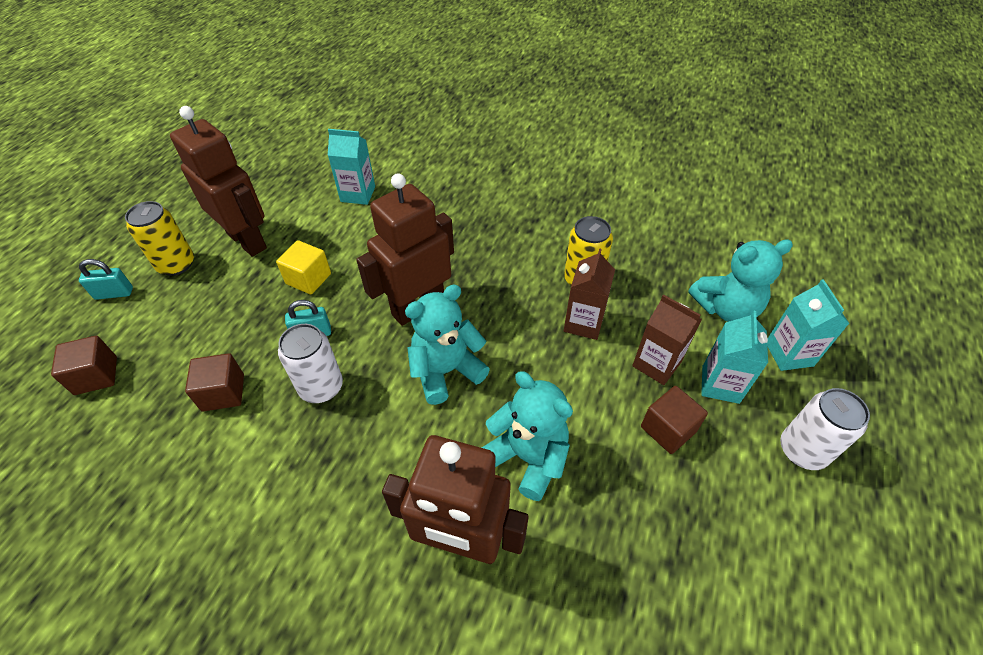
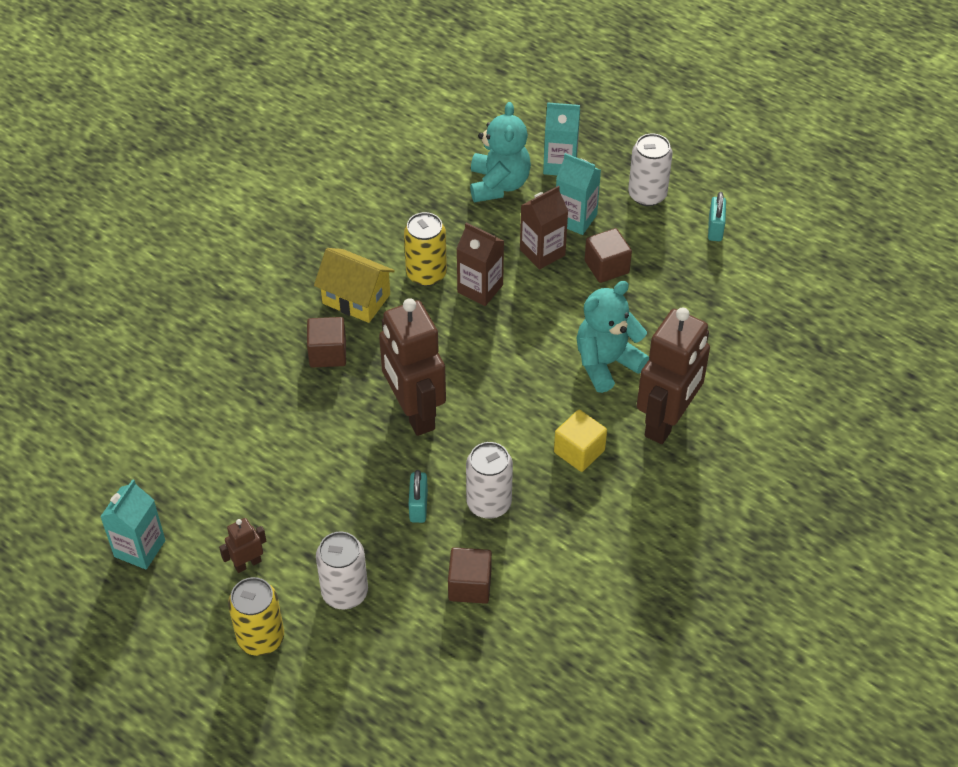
camera: 75 degrees left, 0 degrees up
(96, 376) = (410, 704): brown cube -> brown cube (328, 353)
(114, 293) = (287, 701): turquoise padlock -> turquoise padlock (715, 229)
(218, 304) = (344, 592): none -> white can
(247, 240) = (247, 563): brown robot -> brown robot, size x0.44
(308, 279) = (337, 505): yellow cube -> yellow cube (579, 451)
(358, 194) = (208, 445): turquoise carton -> turquoise carton (139, 548)
(446, 371) = (501, 403): turquoise teddy bear -> none
(533, 240) = (356, 299): none -> yellow house

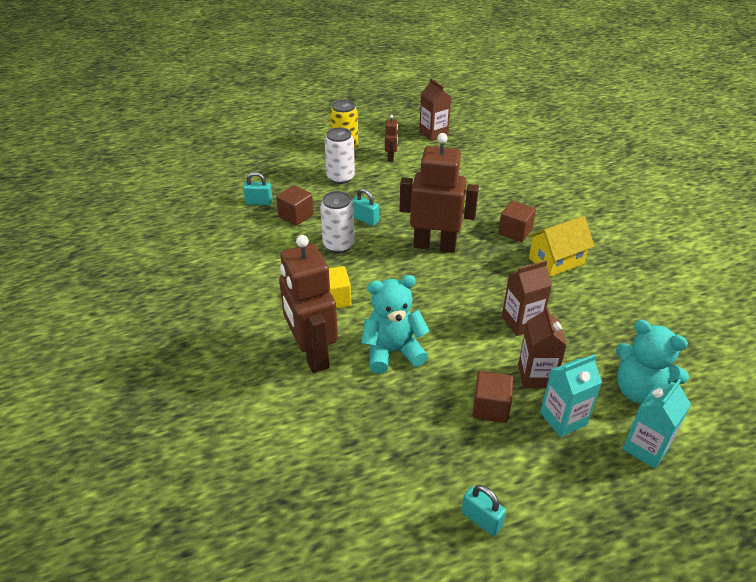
camera: 125 degrees right, 10 degrees down
(139, 548) = (433, 133): turquoise carton -> brown carton
(426, 274) = (557, 302): yellow can -> none
(476, 649) = (259, 202): none -> turquoise padlock
(606, 363) = (392, 351): turquoise teddy bear -> turquoise teddy bear turned 105 degrees counterclockwise
(647, 195) = (564, 492): white can -> none

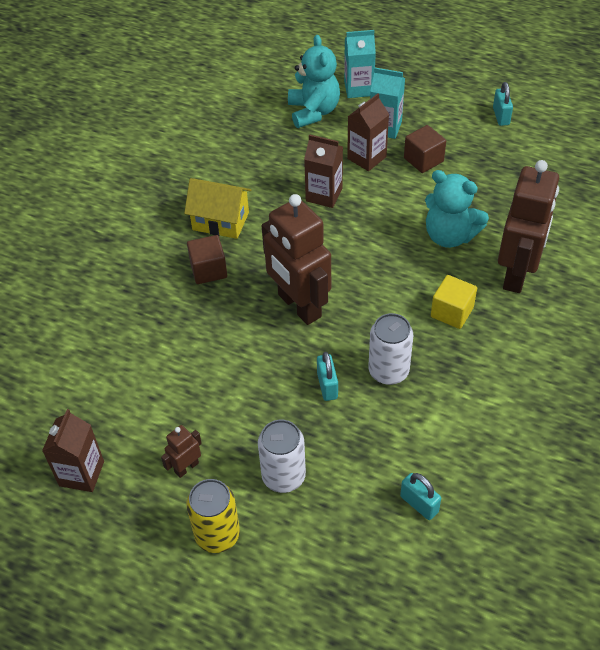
camera: 135 degrees left, 10 degrees up
(296, 216) = (395, 447): brown cube -> none

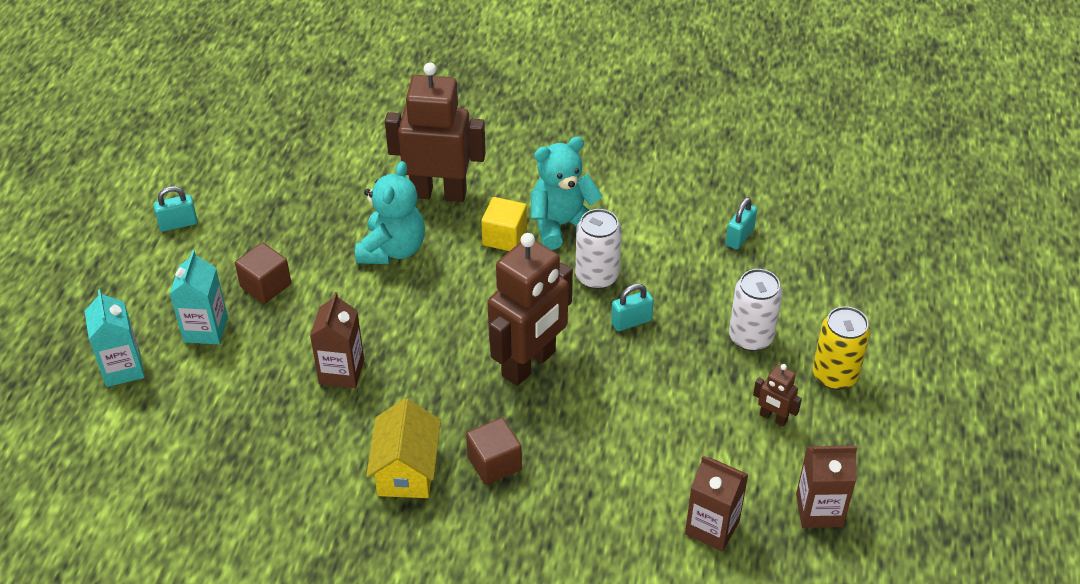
camera: 105 degrees left, 5 degrees down
(313, 112) = (175, 410): turquoise teddy bear -> turquoise teddy bear (562, 225)
(366, 158) = (267, 340): brown carton -> brown carton (712, 527)

